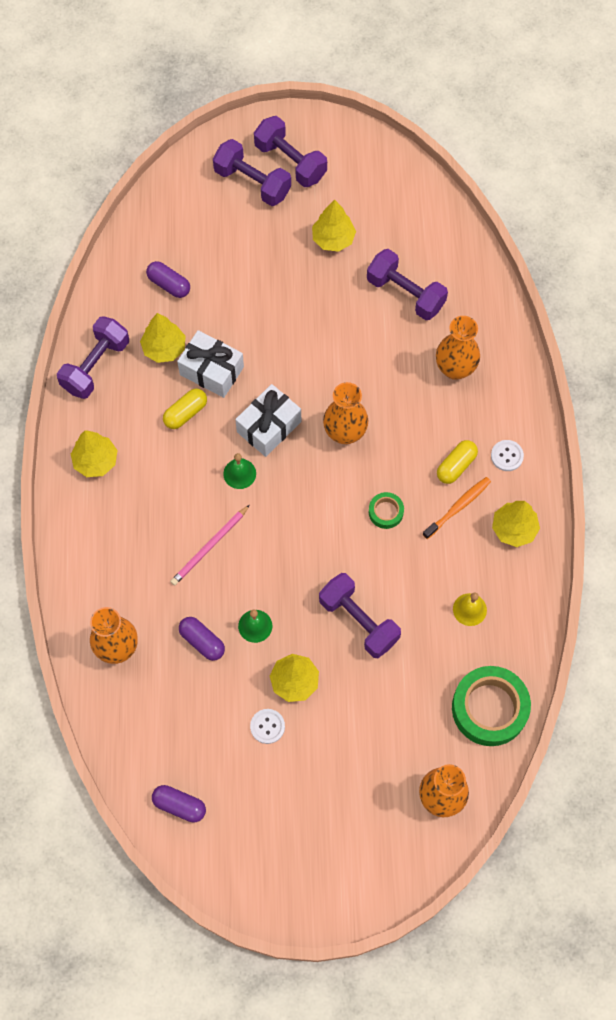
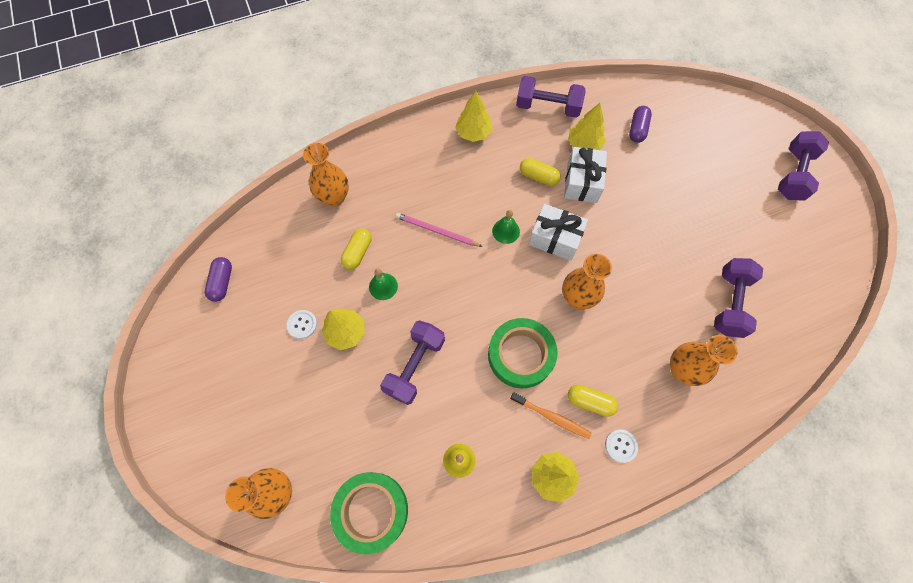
camera: 70 degrees right, 0 degrees up
(202, 641) = (357, 252): purple capsule -> yellow capsule
(252, 182) = (757, 154): purple dumbbell -> none
(333, 239) = (745, 229): yellow tree -> none
(386, 512) = (520, 355): green tape -> green tape, size x2.07

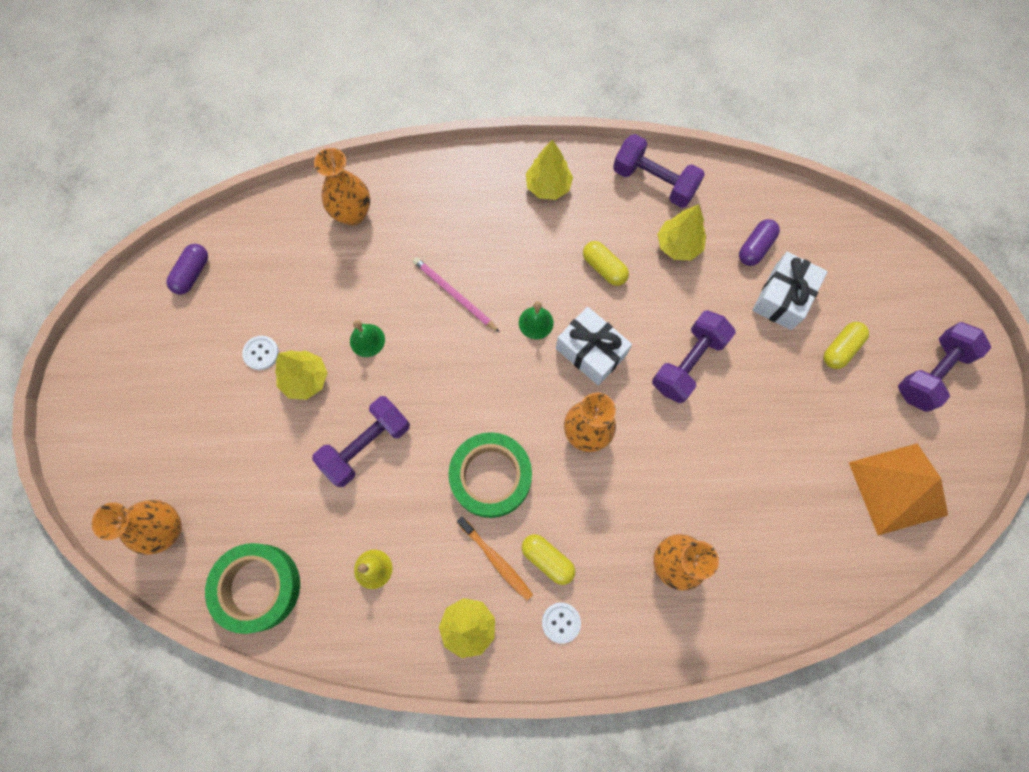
camera: 20 degrees right, 5 degrees up
(357, 252) = (354, 290): yellow capsule -> yellow capsule (840, 349)
(582, 182) = (654, 292): white gift -> white gift (782, 298)
(729, 303) = (769, 505): purple dumbbell -> purple dumbbell (688, 363)
(809, 260) = (897, 488): none -> orange pyramid

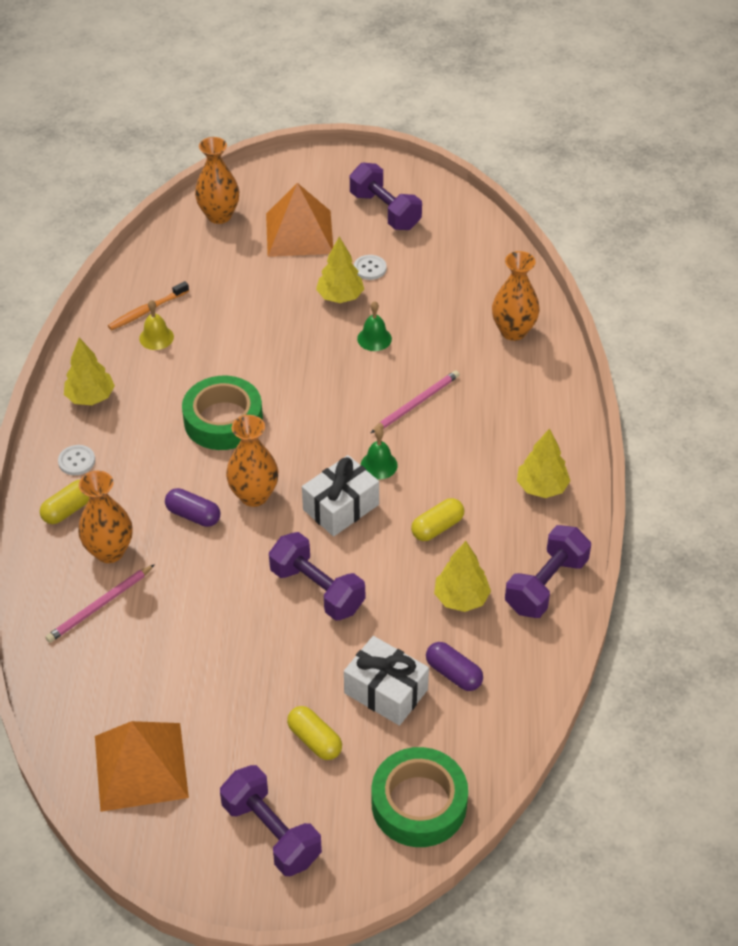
camera: 95 degrees right, 25 degrees down
(192, 274) = (454, 224): purple capsule -> purple capsule (193, 515)
(201, 433) = (299, 233): none -> orange pyramid
(258, 587) = (158, 268): green tape -> green tape (419, 803)
(366, 445) = (269, 336): purple dumbbell -> purple dumbbell (385, 211)
(496, 560) = (144, 419): orange toothbrush -> orange toothbrush (147, 310)
(547, 559) = (136, 456): yellow capsule -> yellow capsule (68, 509)
(739, 559) = (99, 606): none -> pink pencil

